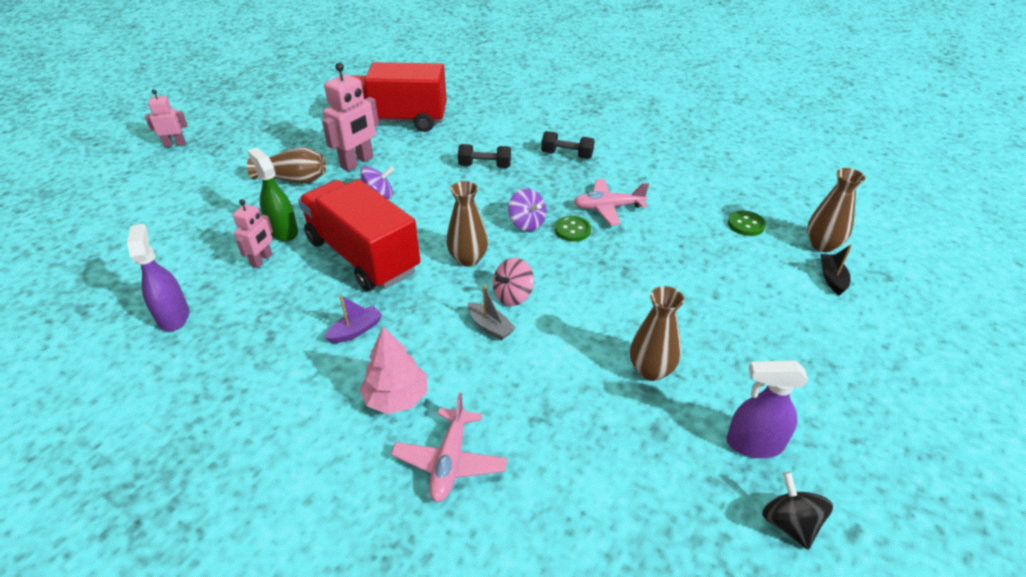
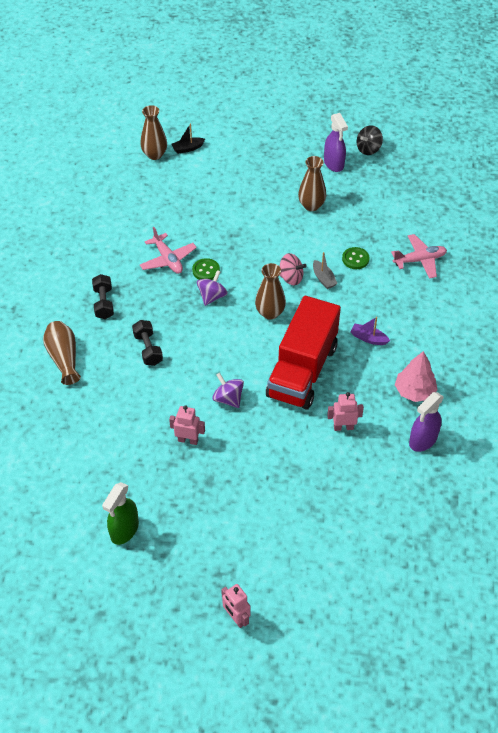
camera: 115 degrees left, 10 degrees up
(283, 231) = (306, 435): green spray bottle -> green spray bottle (124, 530)
(293, 179) = (238, 472): brown vase -> brown vase (64, 358)
(357, 162) = (188, 440): pink robot -> pink robot, size x0.59
(395, 121) = (101, 450): red truck -> none
(396, 397) = (400, 297): pink tree -> pink tree (414, 391)
(490, 327) = (323, 279): grey boat -> grey boat turned 135 degrees clockwise
(746, 224) = (150, 189): green button -> green button (355, 259)

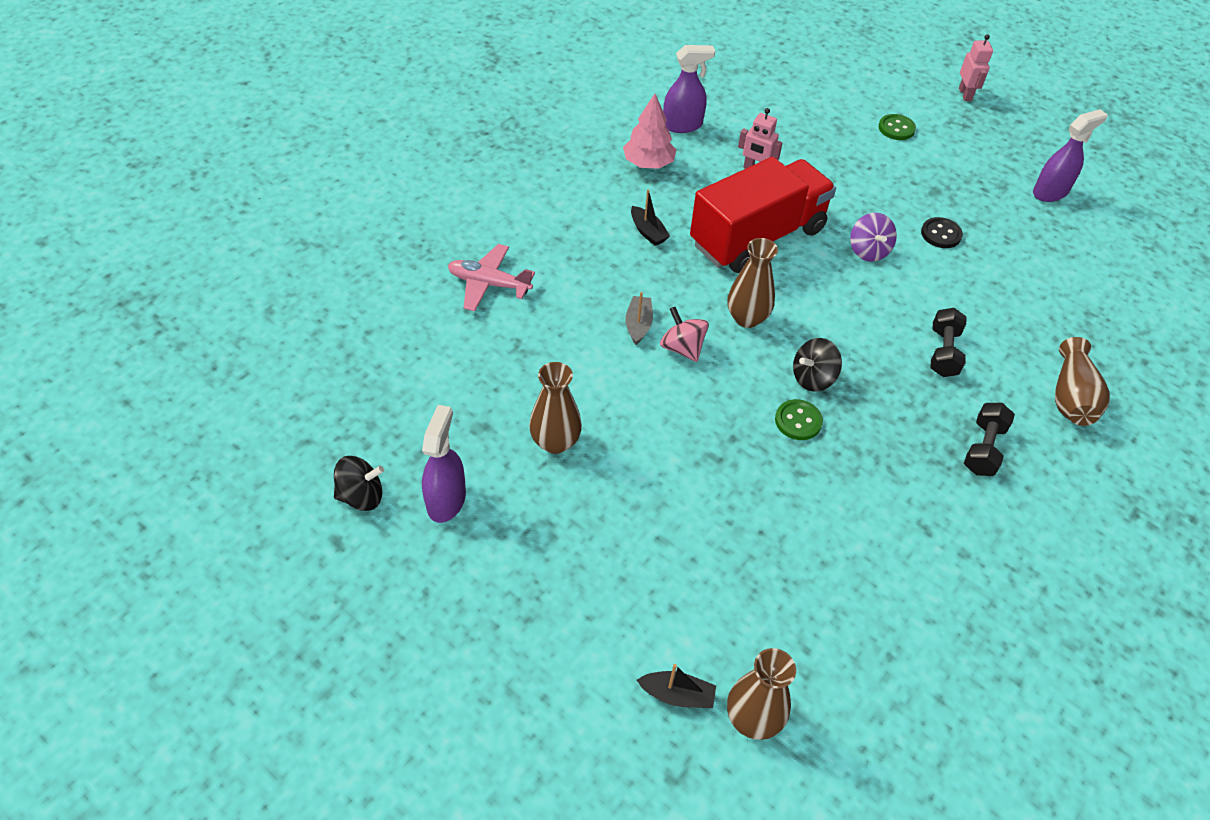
camera: 150 degrees left, 0 degrees up
(124, 530) = (1050, 192): green spray bottle -> purple spray bottle
(168, 259) = (847, 469): pink plane -> none
(188, 440) = (941, 234): pink robot -> black button
(212, 296) = (813, 378): purple spinning top -> black spinning top
(355, 259) = (570, 328): green button -> green button (896, 128)
(368, 338) = (648, 232): purple boat -> black boat

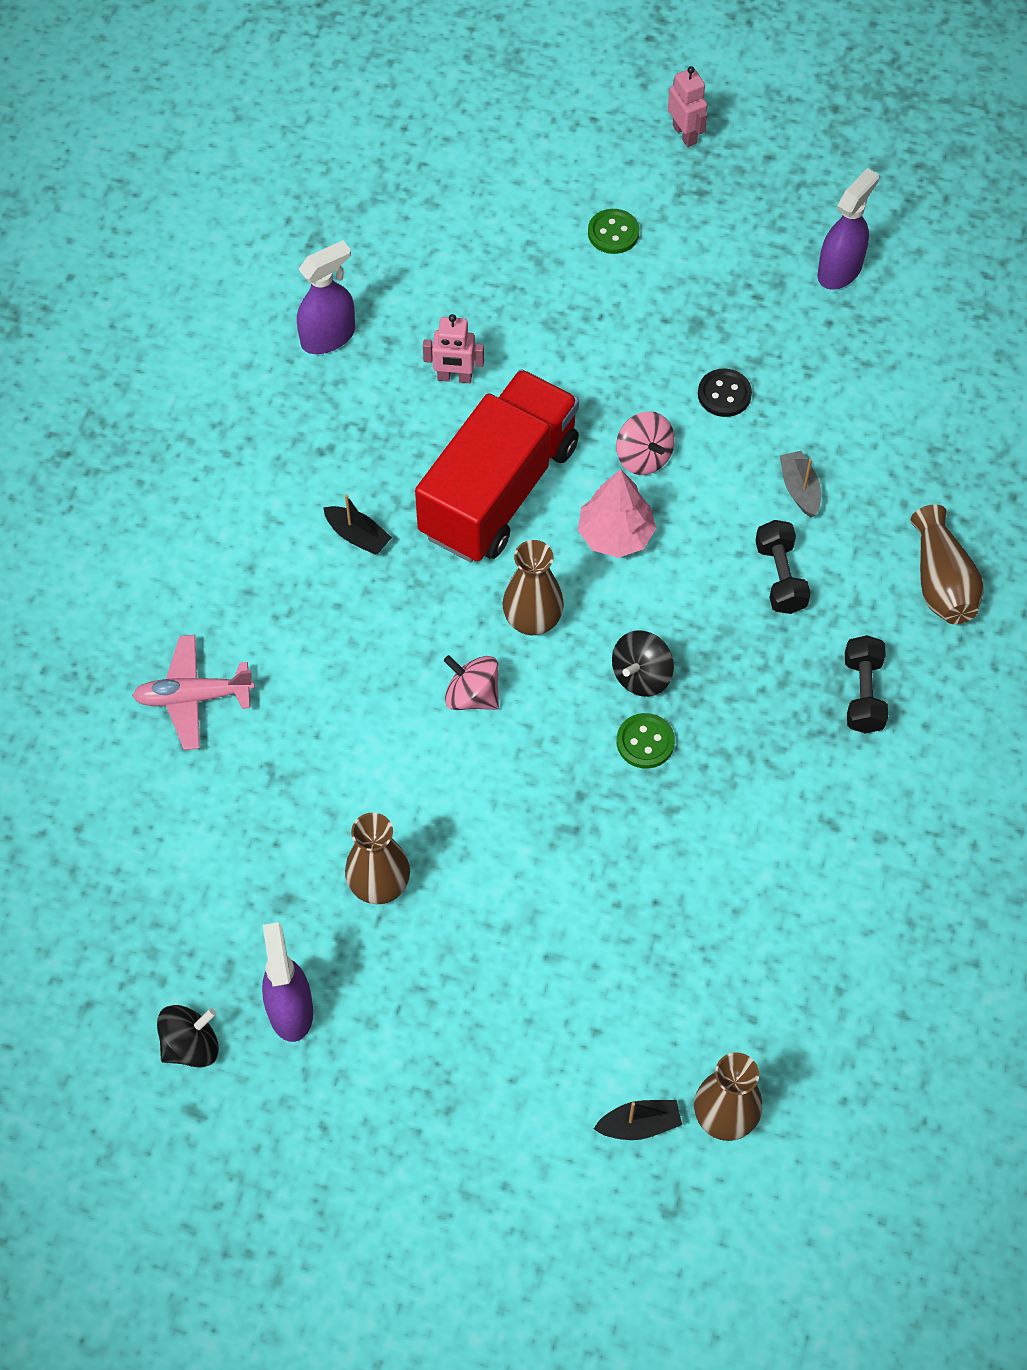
camera: 20 degrees left, 10 degrees up
(638, 325) = (406, 683): grey boat -> grey boat (799, 489)
(648, 163) = (310, 422): pink tree -> pink tree (615, 535)
(868, 251) = (643, 457): purple spinning top -> pink spinning top

